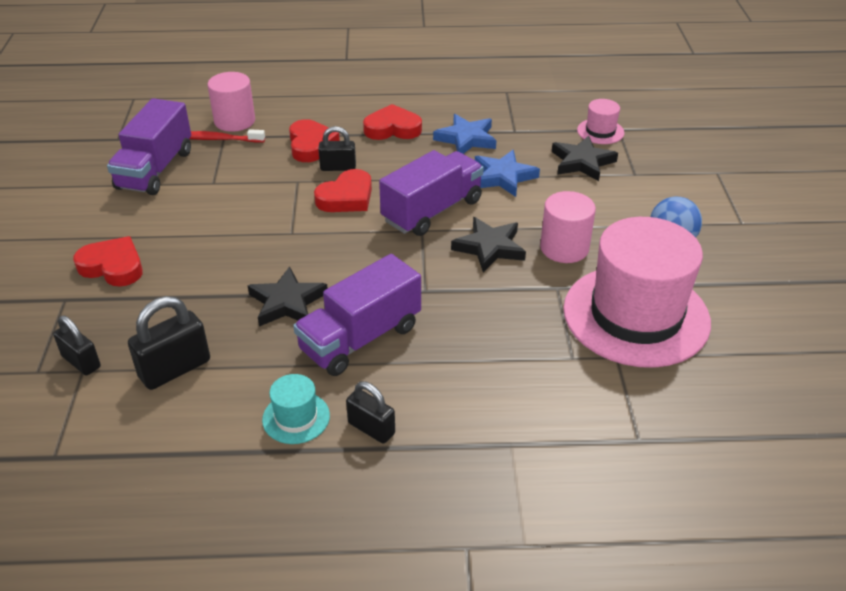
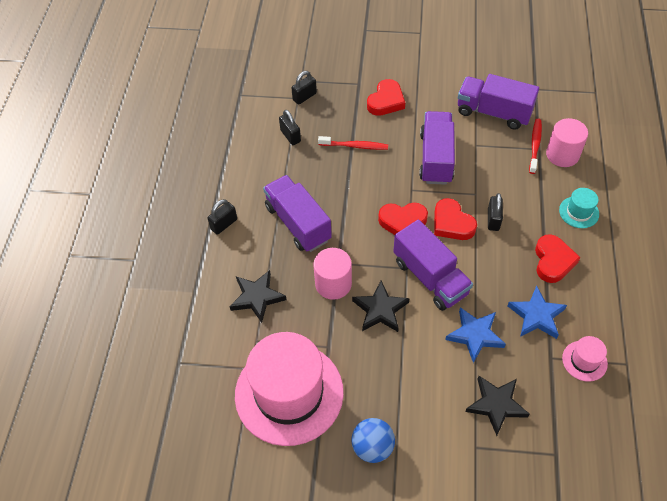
camera: 100 degrees right, 15 degrees up
(175, 369) = (290, 136): black padlock -> black padlock, size x0.65
(205, 292) = (355, 146): none -> red toothbrush
(234, 214) = (436, 158): none -> purple truck
(287, 302) = (338, 187): black star -> black star (257, 297)
(296, 417) = (240, 190): turquoise hat -> turquoise hat (579, 212)
(311, 145) = (526, 203): red heart -> red heart (403, 222)
(564, 248) = (373, 362): pink cylinder -> pink cylinder (333, 284)
(600, 131) = (551, 435): pink hat -> pink hat (584, 361)

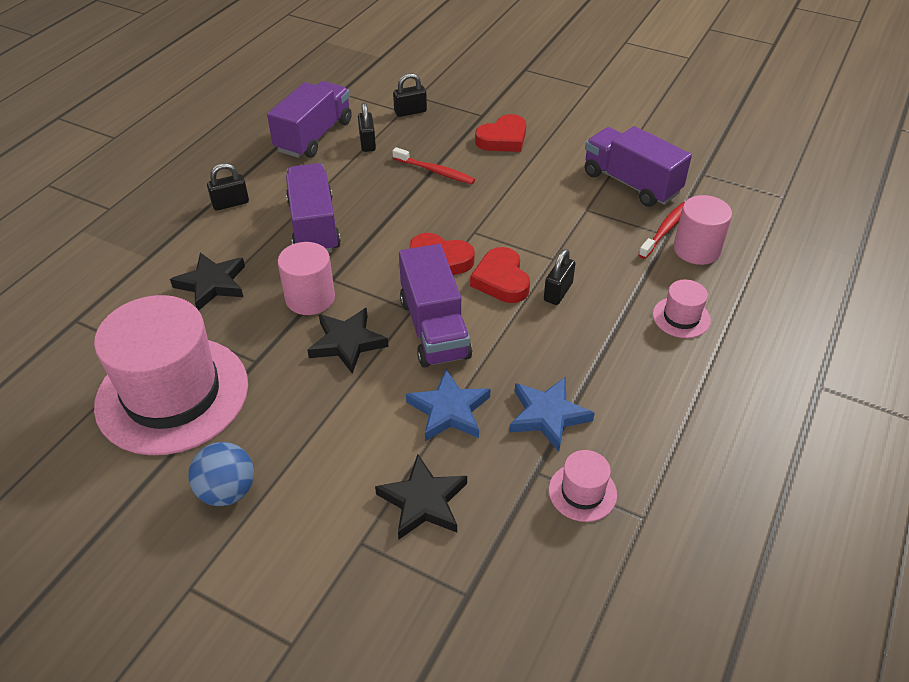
camera: 20 degrees right, 10 degrees down
(436, 158) = (526, 209): purple truck -> purple truck (314, 136)
(553, 261) = (610, 361): red heart -> none
(579, 212) = (681, 317): turquoise hat -> pink hat

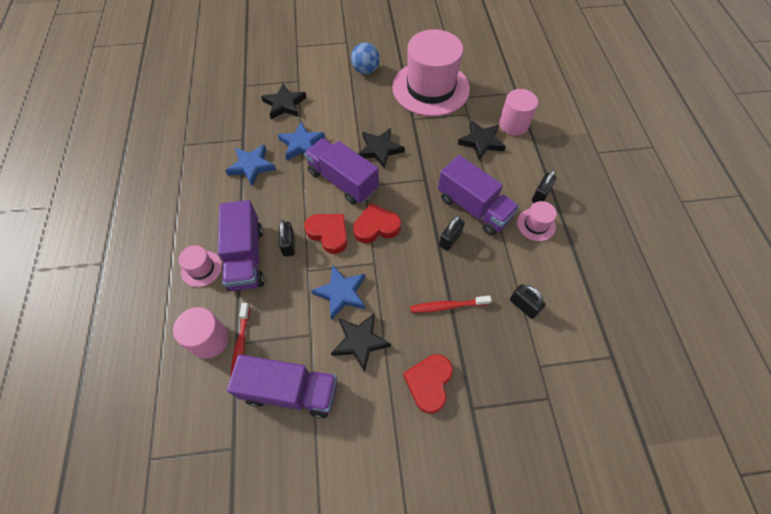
camera: 145 degrees right, 15 degrees up
(310, 298) = (423, 162): pink cylinder -> pink cylinder (513, 124)
(314, 136) = (567, 288): purple truck -> purple truck (246, 257)
(410, 112) = (532, 370): black padlock -> black padlock (450, 239)
(530, 224) = (341, 293): none -> blue star
(541, 185) = (360, 342): none -> black star
(582, 492) = (217, 141): pink hat -> pink hat (536, 224)

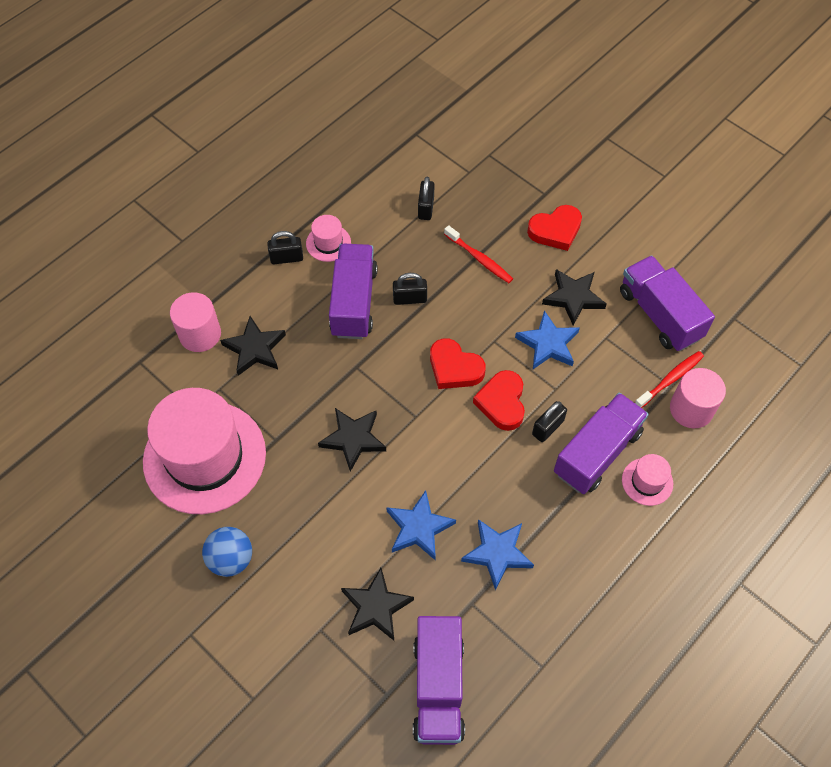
camera: 130 degrees left, 0 degrees up
(343, 181) = (429, 441): purple truck -> purple truck (438, 687)

